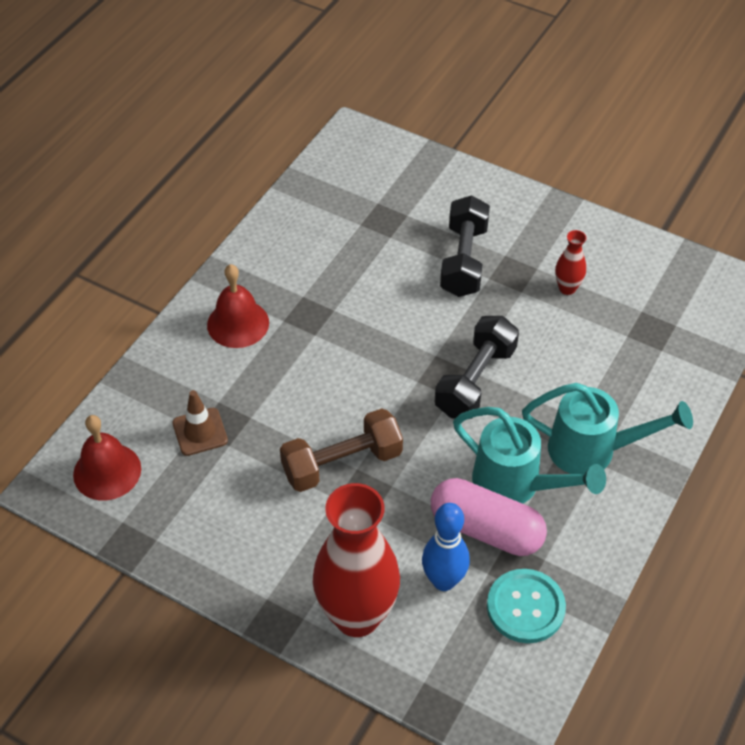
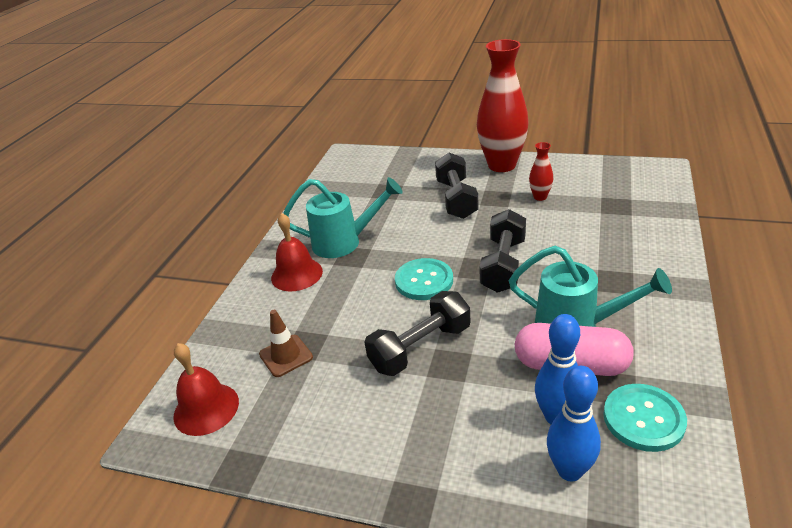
camera: 10 degrees left, 15 degrees down
(342, 463) = (420, 348): brown dumbbell -> black dumbbell
(357, 616) = (489, 471): red vase -> red vase (502, 165)
(377, 376) = (424, 281): none -> turquoise button
(430, 636) = (569, 470): none -> blue bowling pin
(594, 450) = (624, 286): turquoise watering can -> turquoise watering can (345, 242)

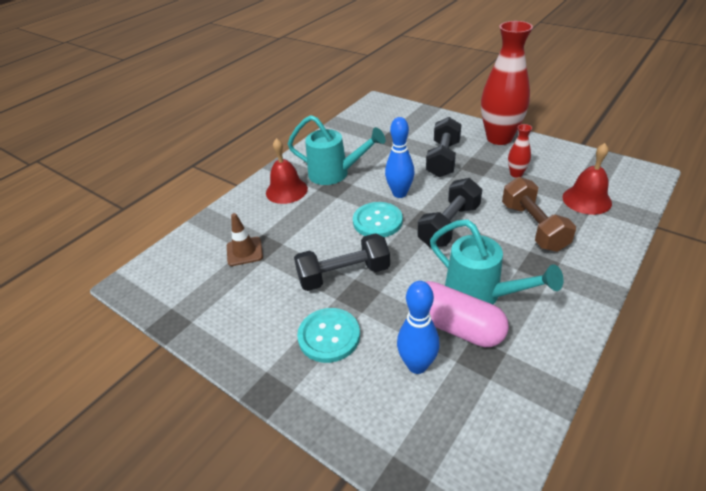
camera: 20 degrees right, 5 degrees up
(206, 408) = (172, 274): red bell -> red bell (586, 200)
(569, 470) = (401, 412): blue bowling pin -> blue bowling pin (399, 193)
(587, 245) = (533, 227): none -> brown dumbbell
(643, 419) = (490, 392): turquoise button -> turquoise button (329, 336)

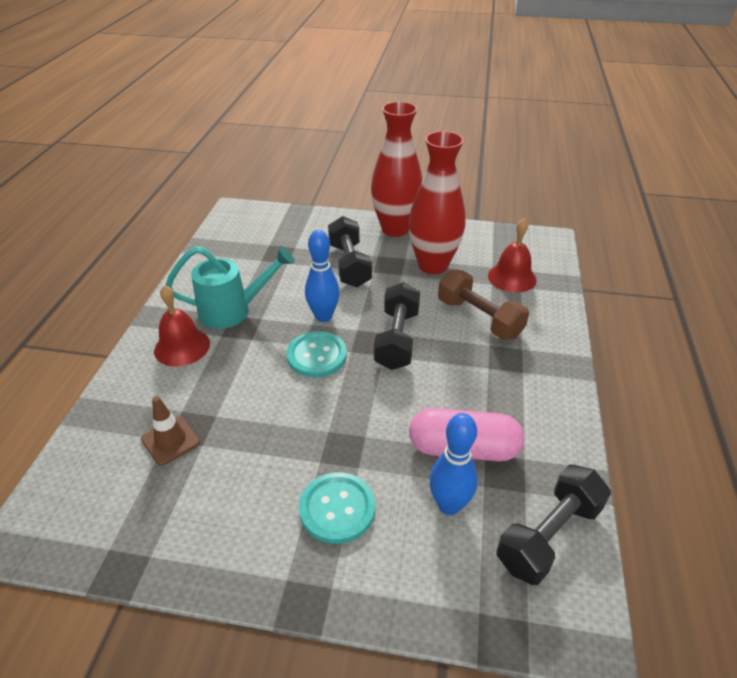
camera: 30 degrees left, 0 degrees up
(344, 275) = (313, 431): black dumbbell -> black dumbbell (548, 535)
(481, 295) = (469, 406): turquoise watering can -> none
(516, 174) = (433, 265): red vase -> red vase, size x2.30

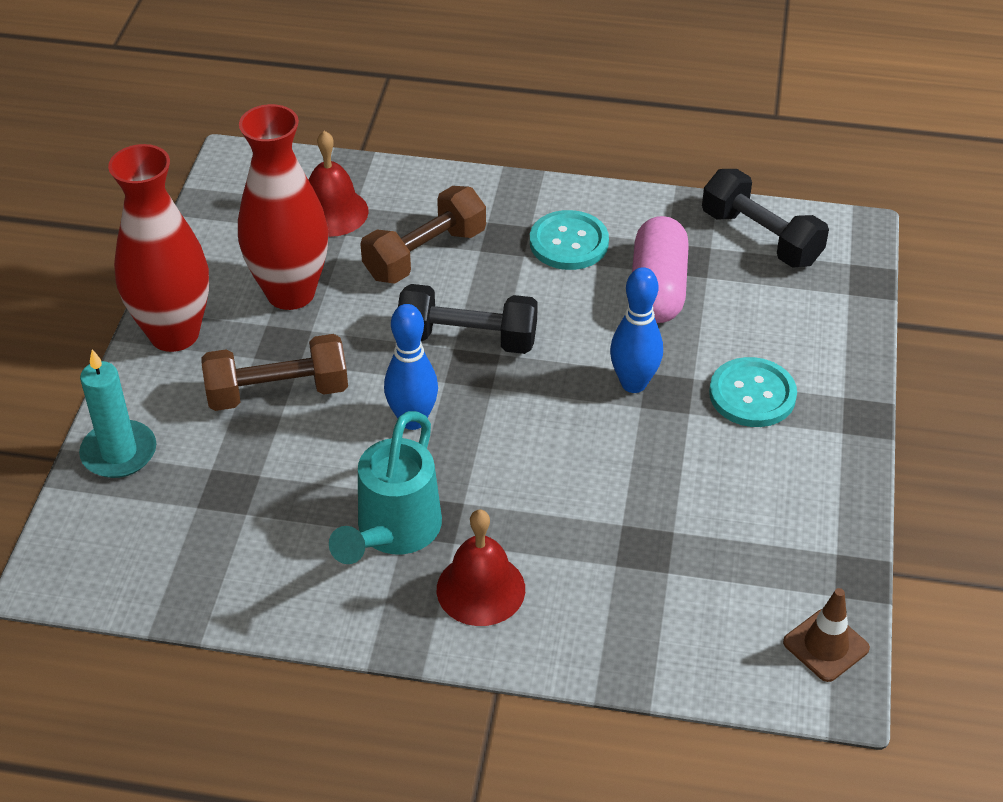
camera: 90 degrees left, 5 degrees up
(170, 441) = (670, 566): brown traffic cone -> brown traffic cone (826, 645)
(234, 311) = (393, 534): turquoise watering can -> turquoise watering can turned 150 degrees counterclockwise
(309, 220) = (119, 452): none -> turquoise candle
(316, 356) = (501, 424): turquoise button -> turquoise button (569, 242)
(349, 265) = (278, 392): black dumbbell -> brown dumbbell
(449, 505) = (735, 305): blue bowling pin -> blue bowling pin (633, 383)

